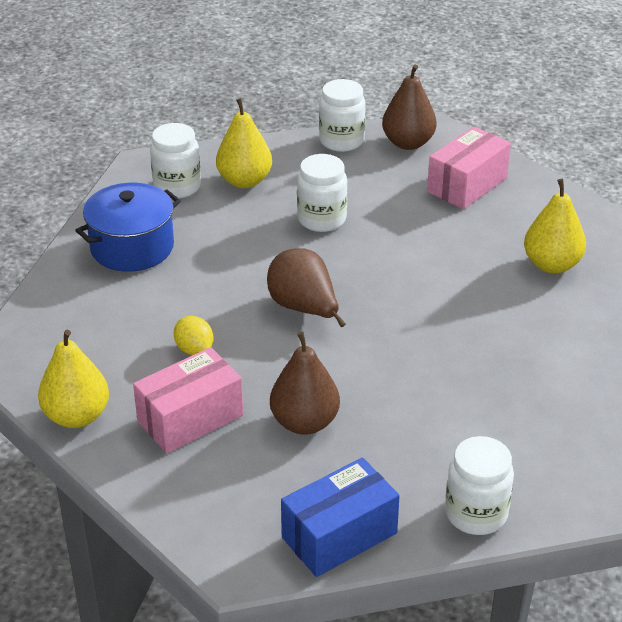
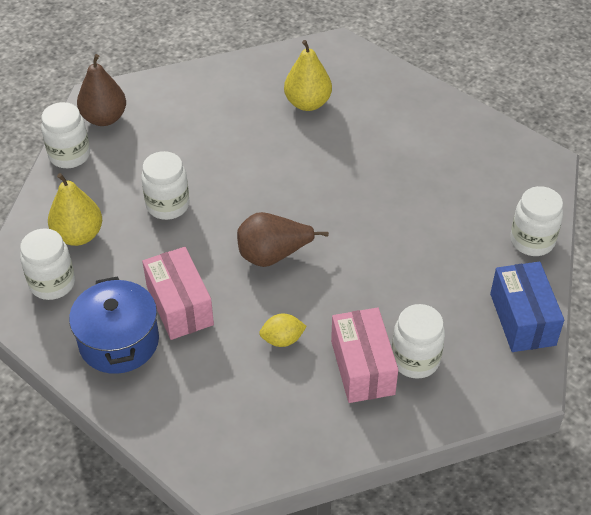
camera: 65 degrees left, 10 degrees up
(77, 416) = (321, 443): yellow pear -> none
(223, 457) = (415, 360): none -> white jar
(304, 422) = (401, 299): brown pear -> none
(467, 185) = (184, 107): pink box -> pink box (179, 305)

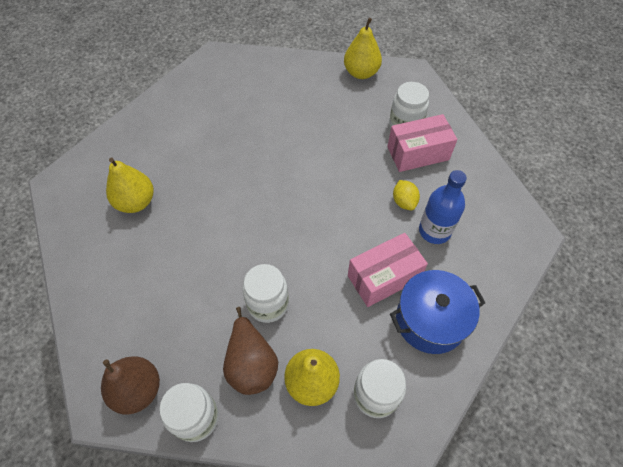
camera: 95 degrees left, 10 degrees up
(234, 365) = (434, 231): none -> blue bottle
(273, 255) = (321, 214): brown pear -> brown pear (251, 364)
(522, 319) = (361, 73): blue box -> yellow pear
(532, 241) = (293, 66): white jar -> none

